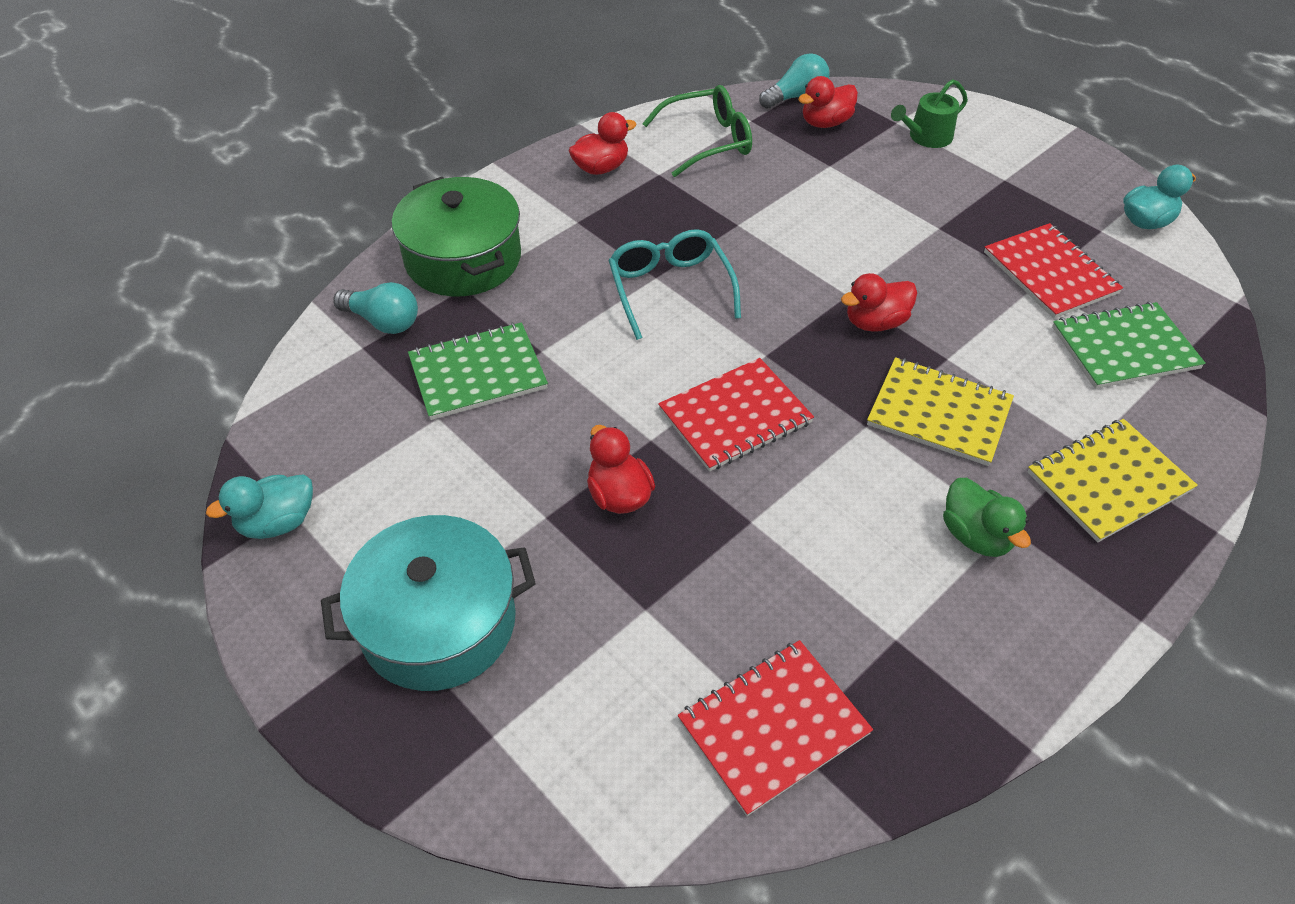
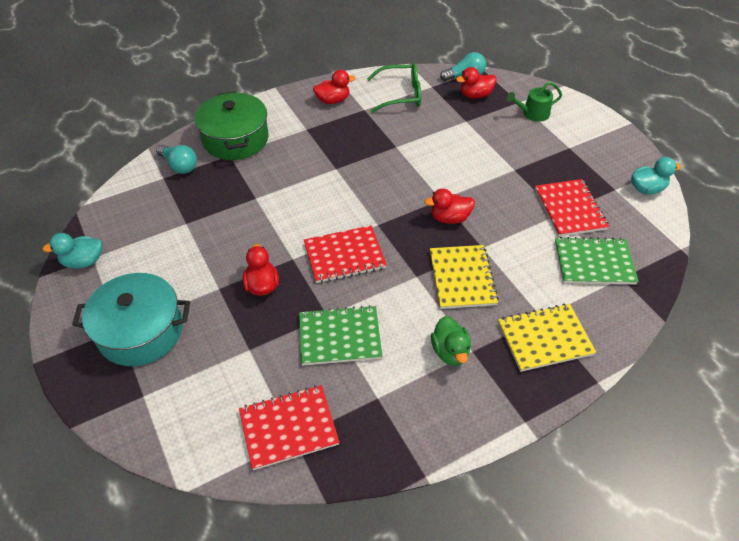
camera: 15 degrees right, 0 degrees up
(478, 373) = (216, 203): green notebook -> green notebook (339, 337)
(670, 288) = (341, 176): turquoise glasses -> none
(939, 413) = (462, 278): yellow notebook -> yellow notebook turned 45 degrees clockwise

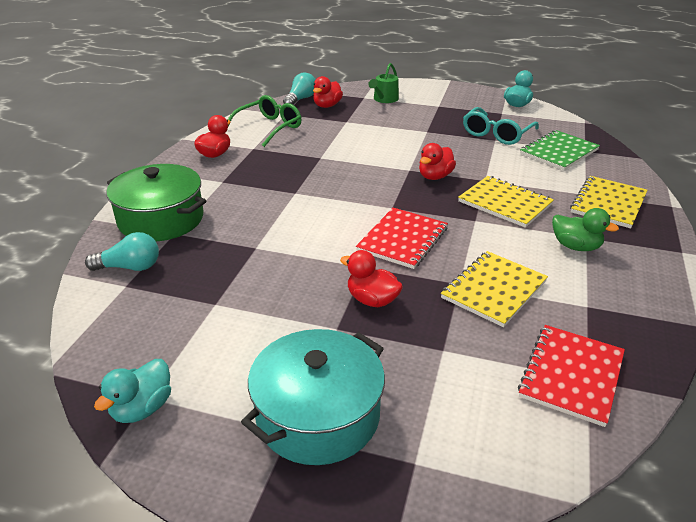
camera: 45 degrees left, 15 degrees down
(339, 337) = (494, 290): green notebook -> yellow notebook
(569, 209) = (496, 134): red notebook -> turquoise glasses

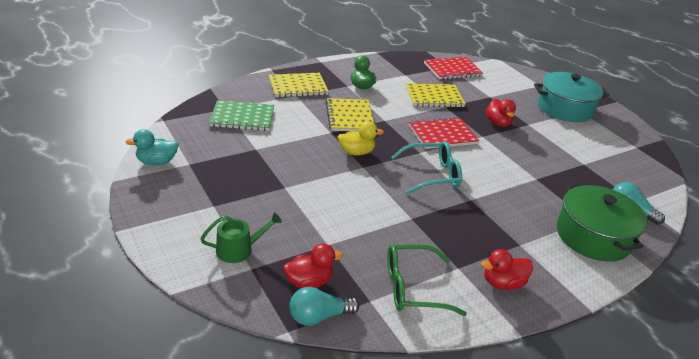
camera: 140 degrees left, 0 degrees up
(142, 408) = (640, 145): turquoise duck -> none
(435, 176) = (356, 152): red duck -> yellow duck
(496, 134) = (243, 151): turquoise glasses -> turquoise glasses (432, 174)

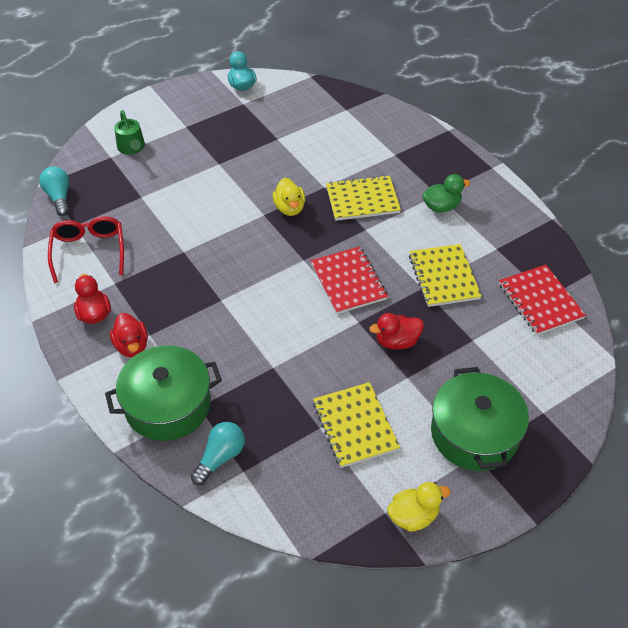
camera: 90 degrees right, 15 degrees up
(242, 117) = (332, 122): green notebook -> none
(298, 86) = (416, 154): yellow notebook -> yellow notebook (355, 426)
(309, 282) = (95, 189): red duck -> red duck (132, 346)
(413, 288) = (89, 251): green glasses -> red glasses
(432, 174) = (261, 269): turquoise glasses -> none
(565, 108) = (474, 433): turquoise pot -> green pot
(634, 137) = (413, 516): none -> yellow duck

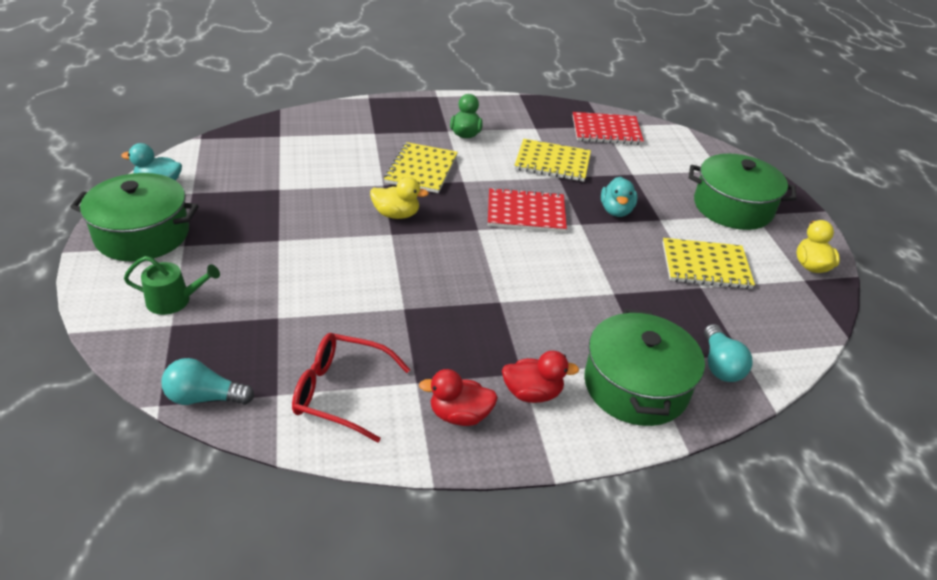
camera: 70 degrees left, 10 degrees down
(185, 105) = (142, 234): none -> green pot
(220, 457) = (720, 365): turquoise light bulb -> turquoise light bulb turned 150 degrees counterclockwise
(397, 341) = (616, 211): red duck -> turquoise duck

